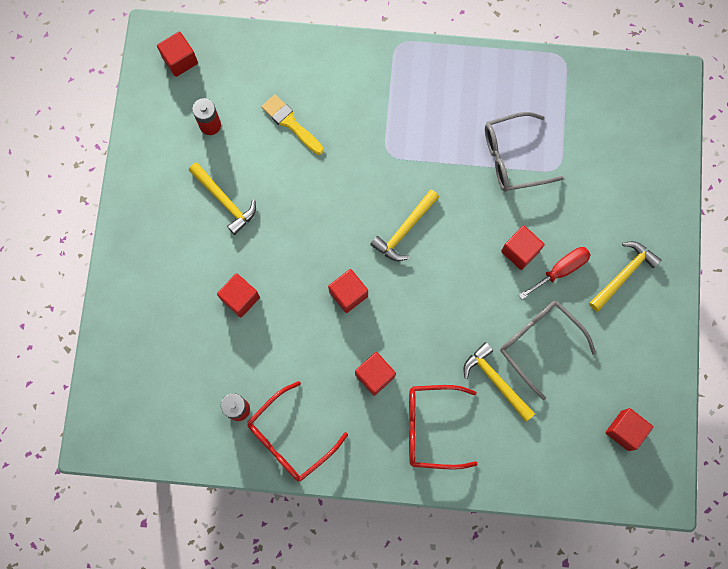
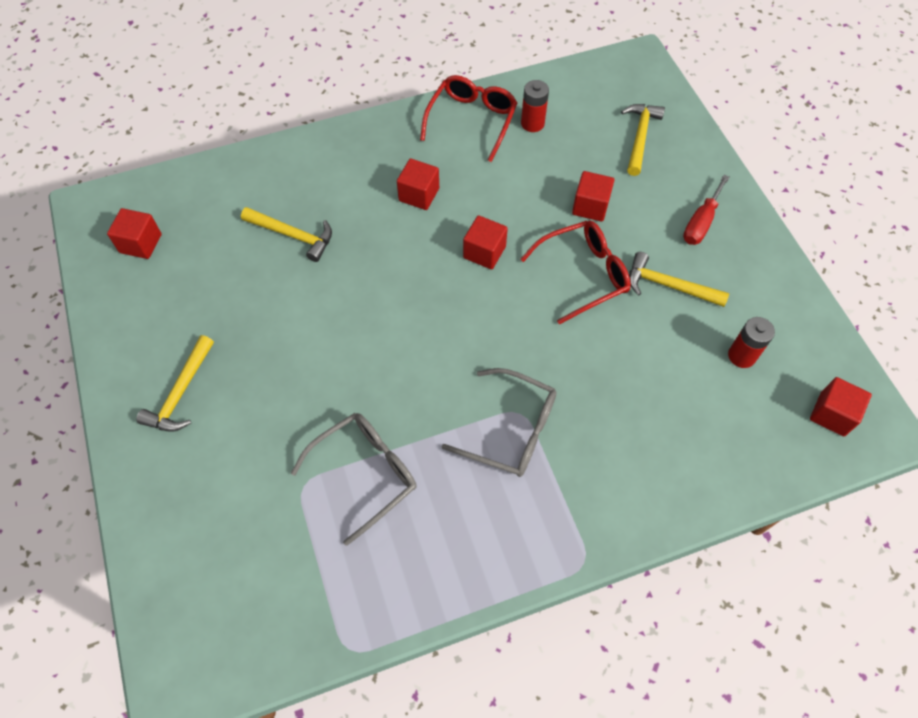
camera: 155 degrees right, 15 degrees down
(291, 123) = (653, 397): yellow brush -> none
(404, 230) = (457, 337): yellow hammer -> yellow hammer (640, 137)
(431, 427) = (342, 175): red glasses -> red glasses (583, 274)
(520, 251) = (314, 368): red cube -> none
(539, 343) = (258, 285): grey glasses -> grey glasses (511, 430)
(560, 270) = (259, 367): red screwdriver -> red screwdriver (701, 223)

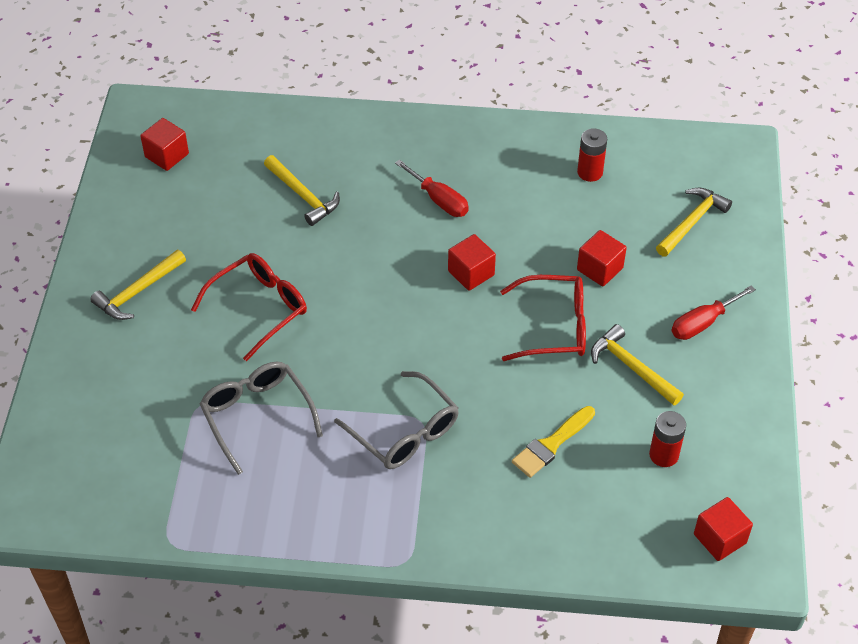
camera: 25 degrees right, 10 degrees down
(365, 474) = (257, 416): grey glasses -> grey glasses turned 105 degrees counterclockwise
(419, 194) = (439, 200): red cube -> red screwdriver
(472, 120) = (530, 149): red glasses -> red glasses (259, 308)
(644, 386) = (551, 444): none -> yellow brush

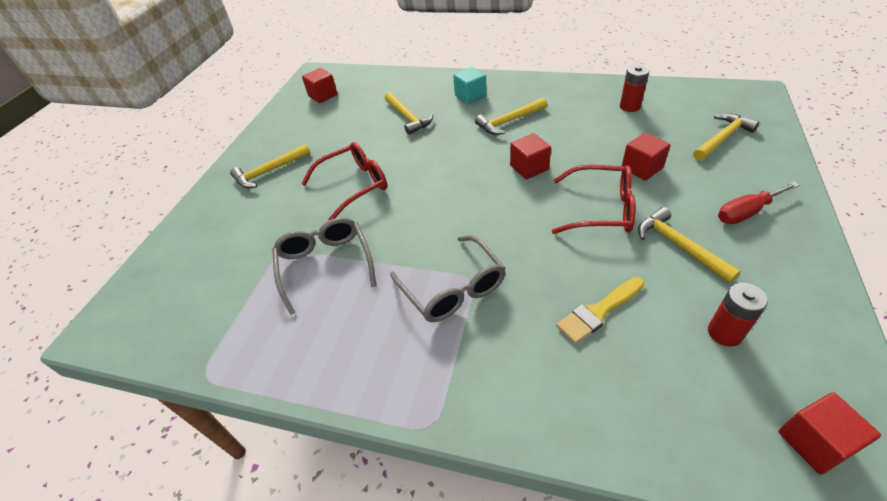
camera: 15 degrees right, 5 degrees down
(382, 155) = (470, 96): none -> turquoise cube
(439, 200) = (509, 121): red screwdriver -> yellow hammer

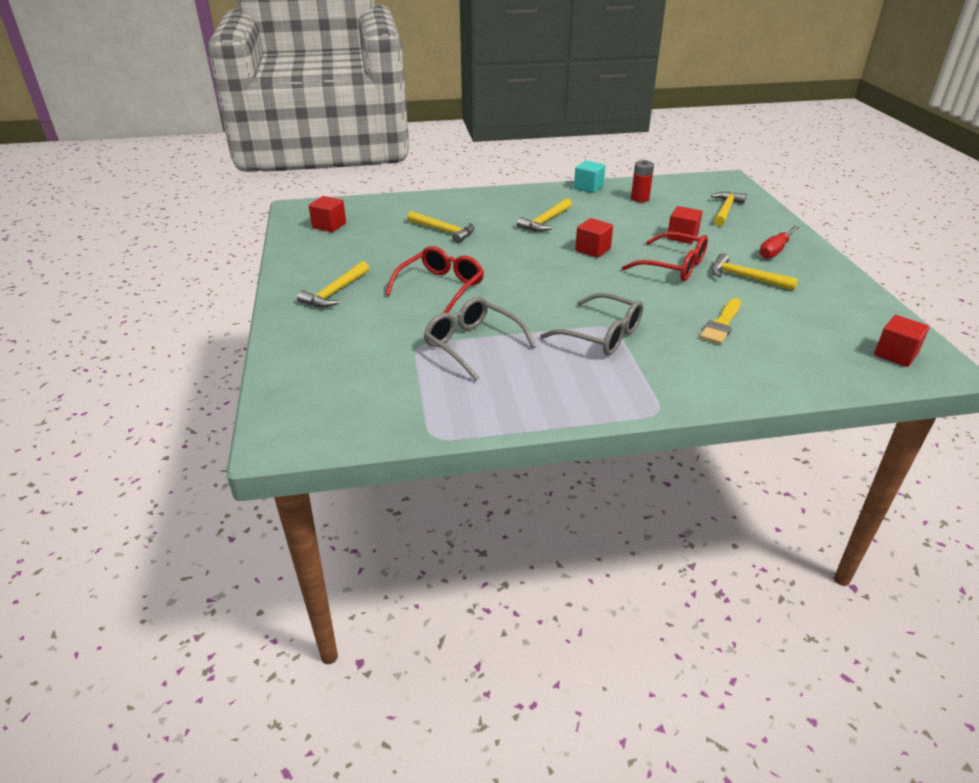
camera: 30 degrees left, 10 degrees down
(470, 96) = (491, 208): turquoise cube -> turquoise cube (588, 187)
(601, 209) = (673, 266): red glasses -> red glasses turned 45 degrees clockwise
(724, 333) = (810, 317): red battery -> none

